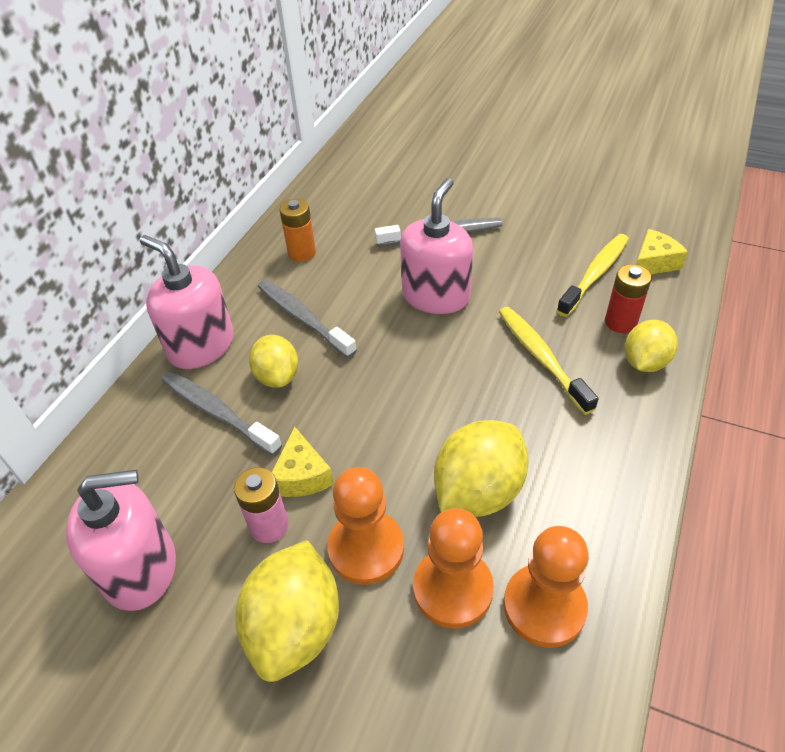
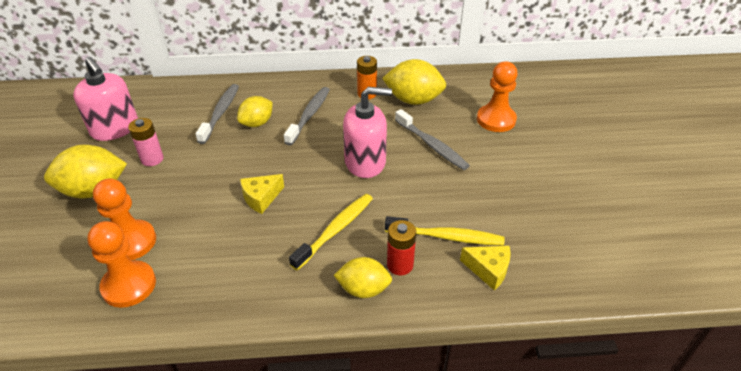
camera: 60 degrees right, 5 degrees down
(201, 346) = (266, 89): pink soap dispenser -> none
(302, 476) = (189, 158): yellow cheese -> yellow cheese (261, 198)
(366, 548) = (148, 199): orange pawn -> orange pawn (496, 120)
(478, 491) = (204, 232): yellow lemon -> yellow lemon (413, 100)

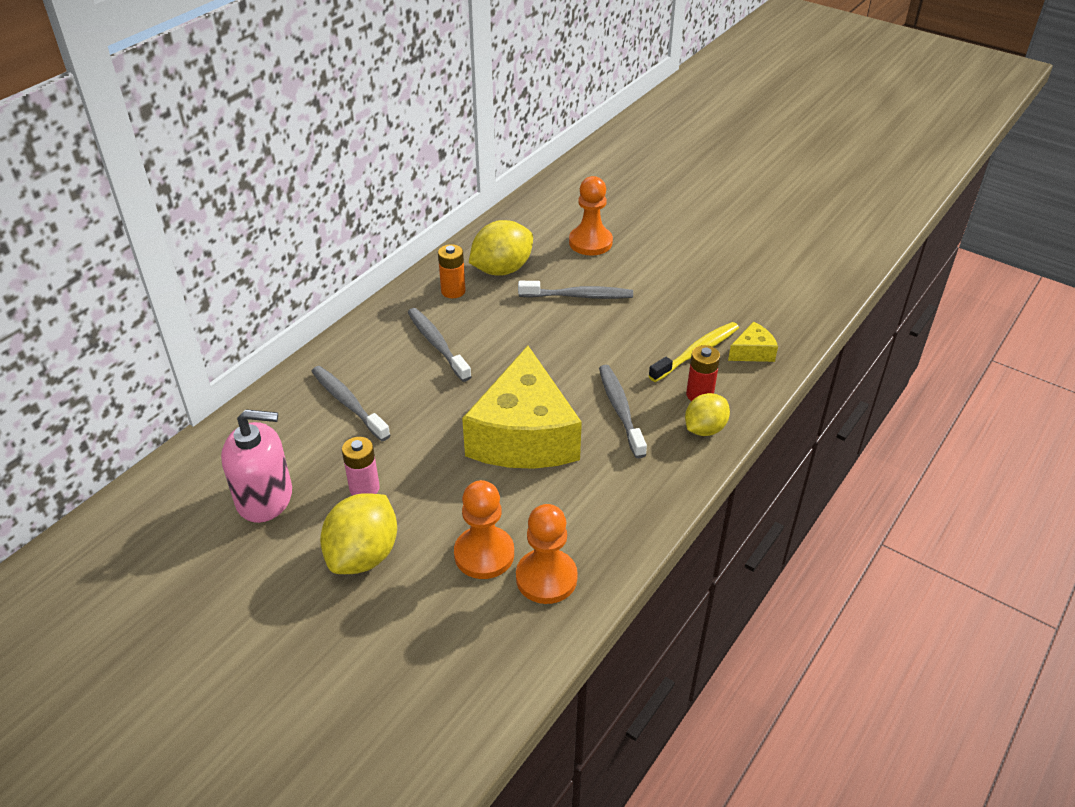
camera: 50 degrees left, 0 degrees up
(257, 123) = (402, 385): yellow lemon -> none
(261, 198) = (524, 436): yellow cheese -> yellow cheese, size x2.43
(335, 230) = (620, 410): yellow toothbrush -> grey toothbrush
(365, 162) = (553, 346): pink soap dispenser -> none

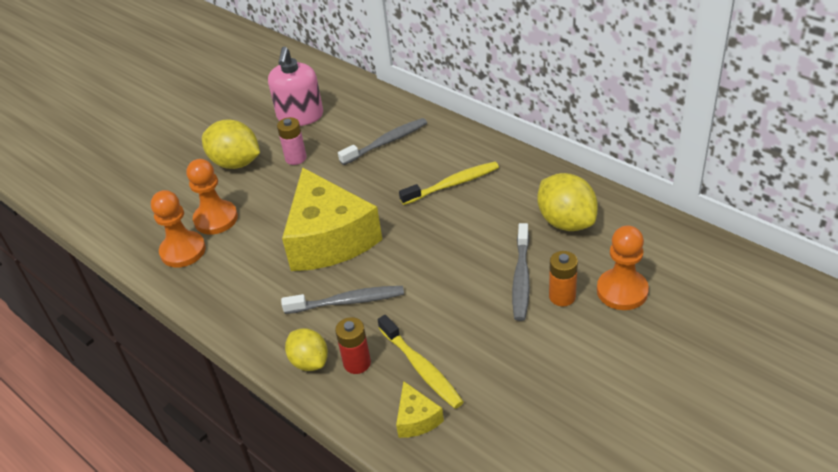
camera: 100 degrees right, 0 degrees up
(437, 344) = (452, 184): grey toothbrush -> yellow toothbrush
(453, 291) = (530, 190): orange battery -> orange battery (562, 296)
(524, 436) = (329, 239): yellow cheese -> yellow cheese turned 120 degrees counterclockwise

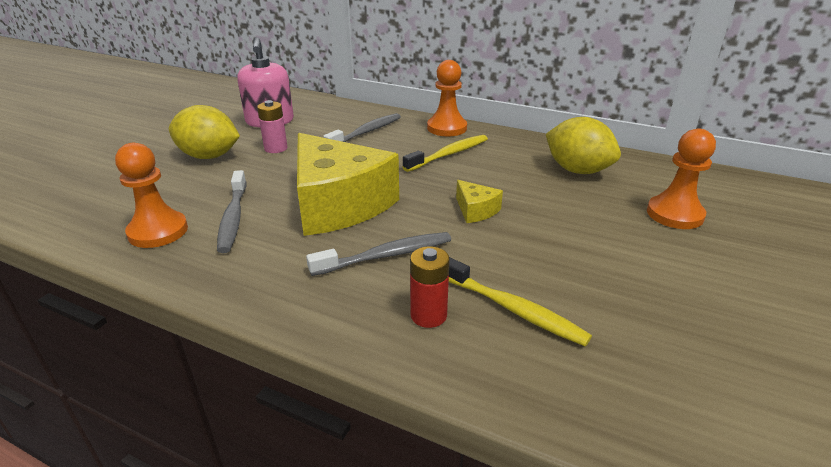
camera: 20 degrees left, 10 degrees down
(216, 219) = (195, 200): orange pawn -> orange pawn (447, 128)
(309, 361) = (364, 322): yellow lemon -> none
(416, 419) = (542, 367): yellow cheese -> yellow cheese (476, 210)
(521, 278) = (567, 215): grey toothbrush -> grey toothbrush (233, 218)
(562, 296) = (620, 225): orange battery -> none

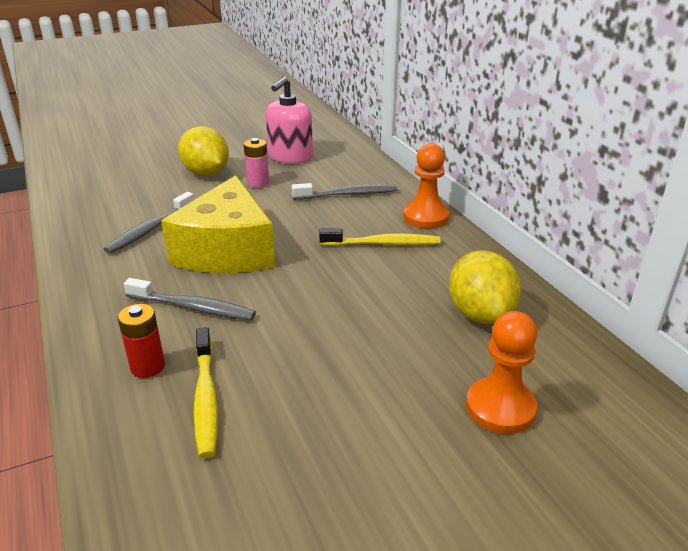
camera: 40 degrees right, 0 degrees up
(158, 231) = (99, 220): orange pawn -> none
(476, 210) = (317, 305): yellow cheese -> none

